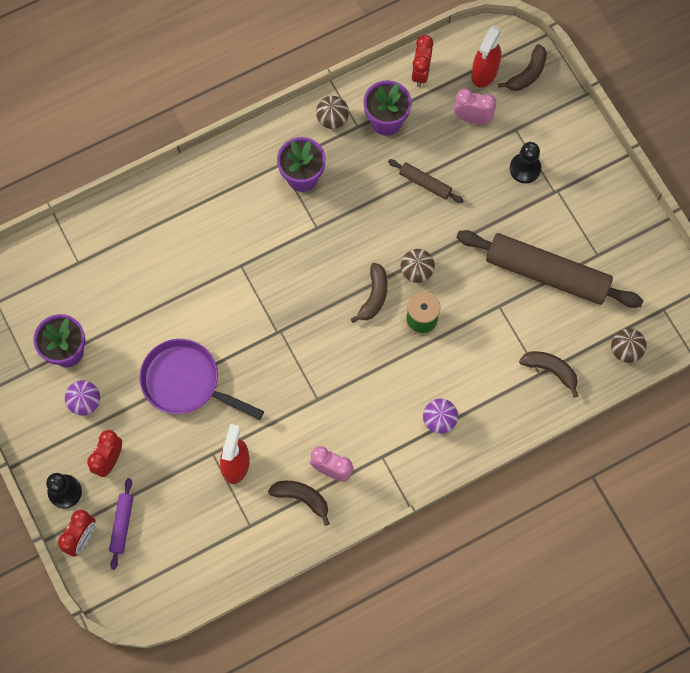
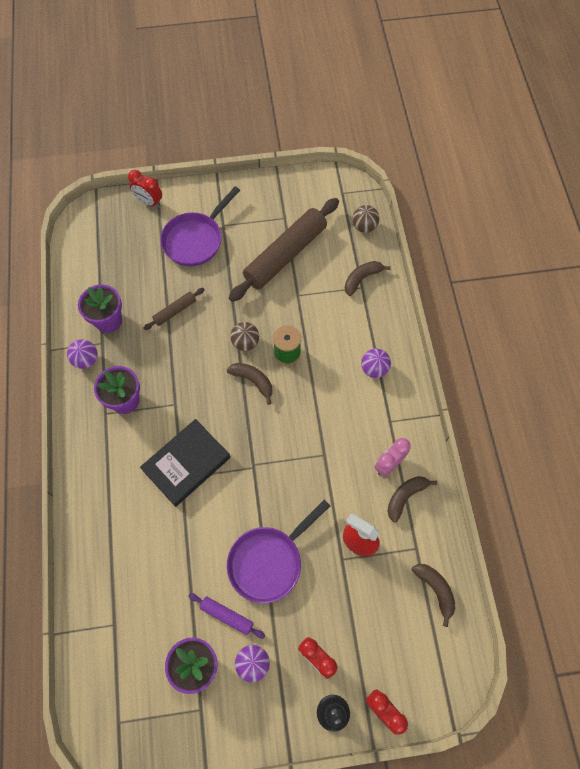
camera: 70 degrees left, 5 degrees down
(122, 524) = (381, 665): purple rolling pin -> purple rolling pin (227, 616)
(257, 265) = (186, 464): none -> black book
(332, 119) = (86, 360): brown ball -> purple ball
(420, 73) = (81, 282): red clock -> red clock (149, 202)
(472, 118) = (137, 260): pink clock -> none
(484, 73) = (104, 239): red spray bottle -> none
(525, 168) = (196, 240): black pawn -> purple pan
(527, 74) = (120, 211): brown banana -> brown banana (435, 590)

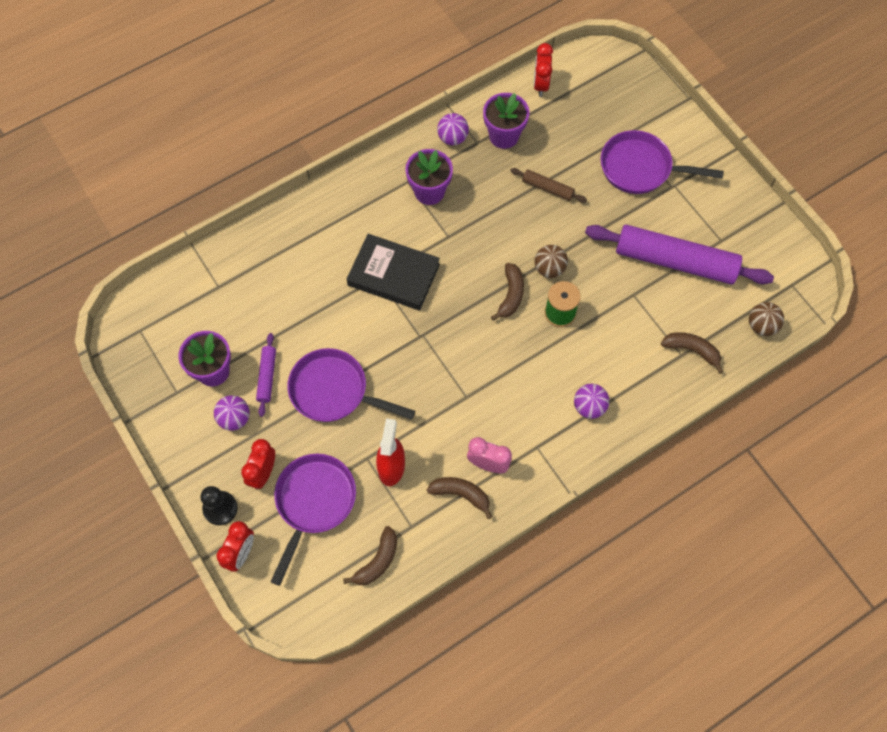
camera: 65 degrees right, 0 degrees up
(149, 202) = (659, 104): red clock -> red clock (541, 85)
(285, 255) = (675, 261): brown rolling pin -> purple rolling pin
(363, 623) = (313, 503): none -> purple pan

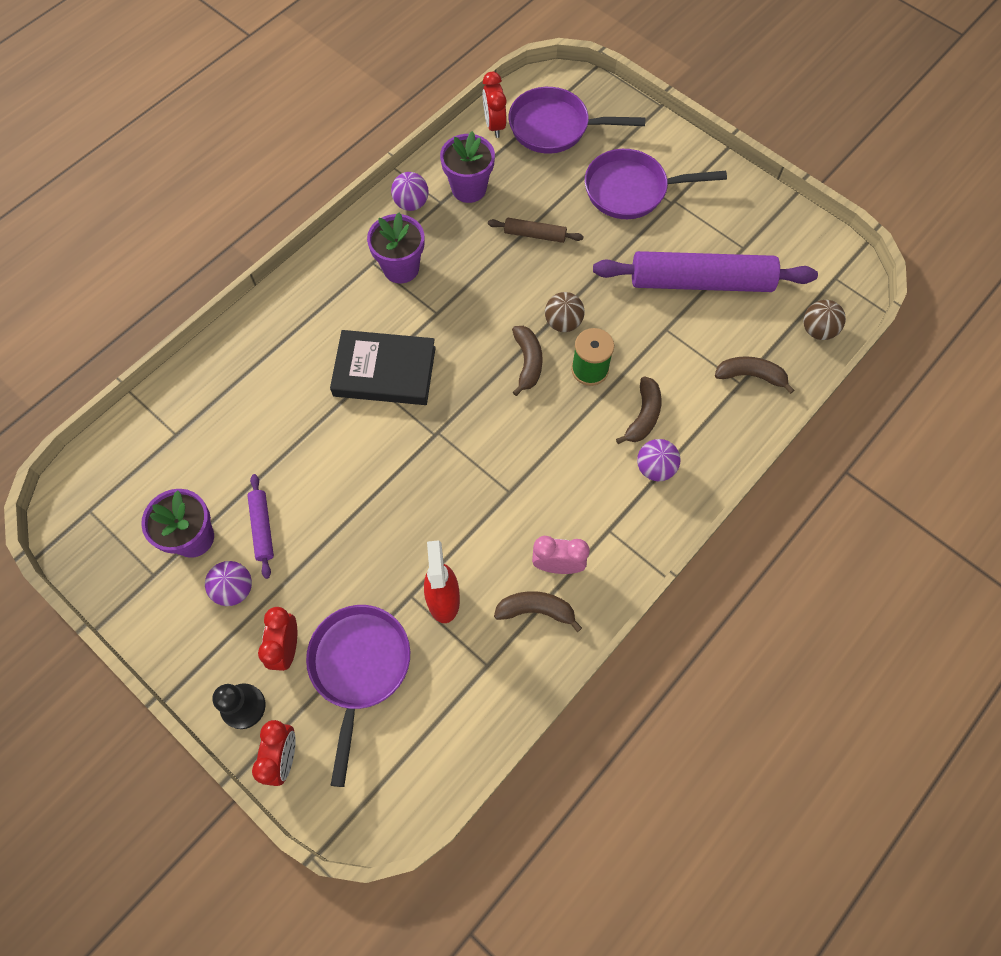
camera: 15 degrees left, 0 degrees up
(334, 391) = (349, 525): purple pan -> purple pan (555, 127)
(377, 561) = (457, 720): brown banana -> brown banana (643, 416)

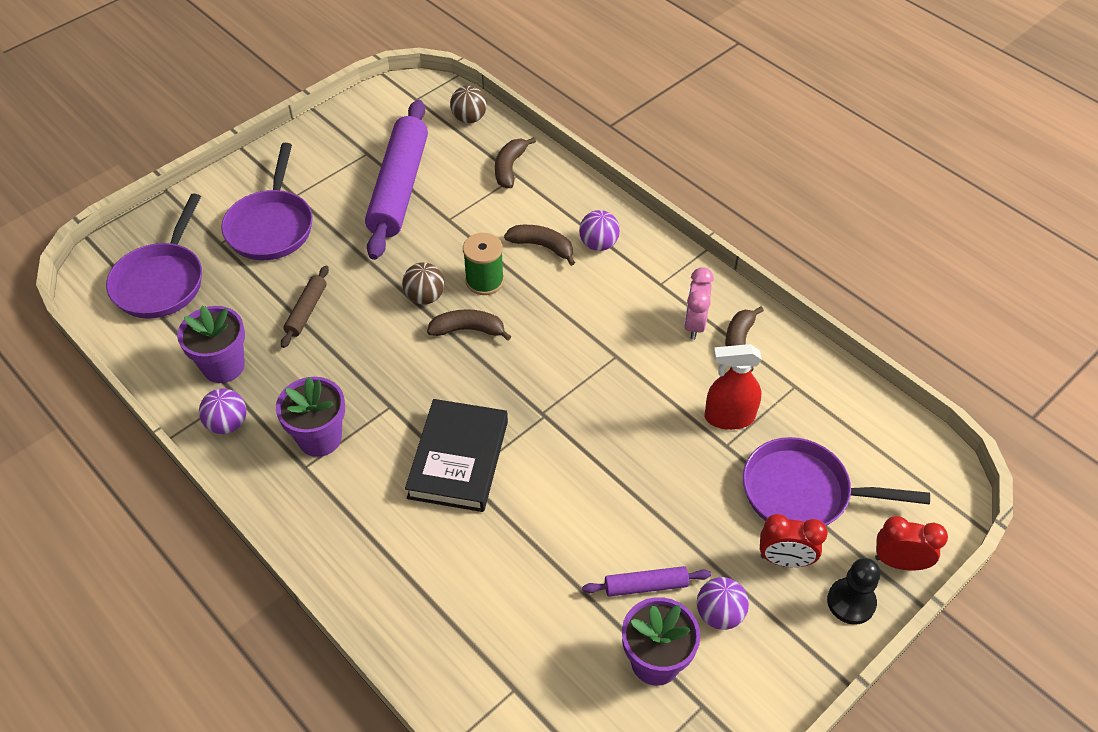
camera: 85 degrees left, 15 degrees down
(494, 125) = (137, 336): red clock -> none

